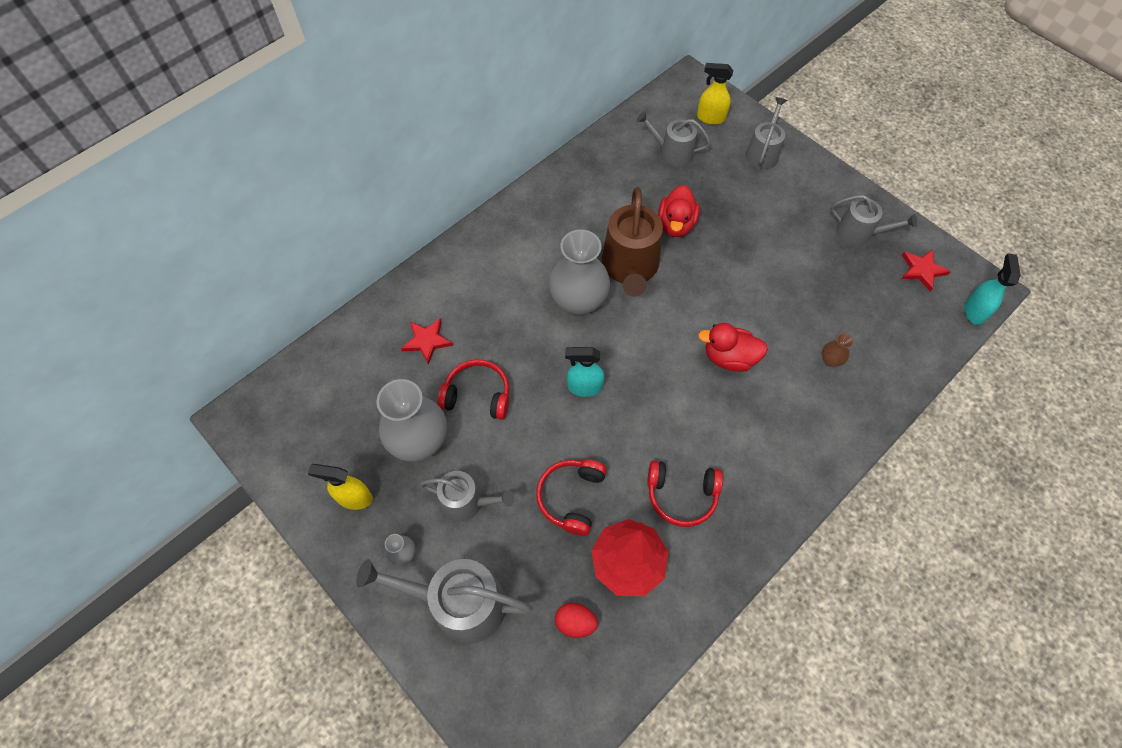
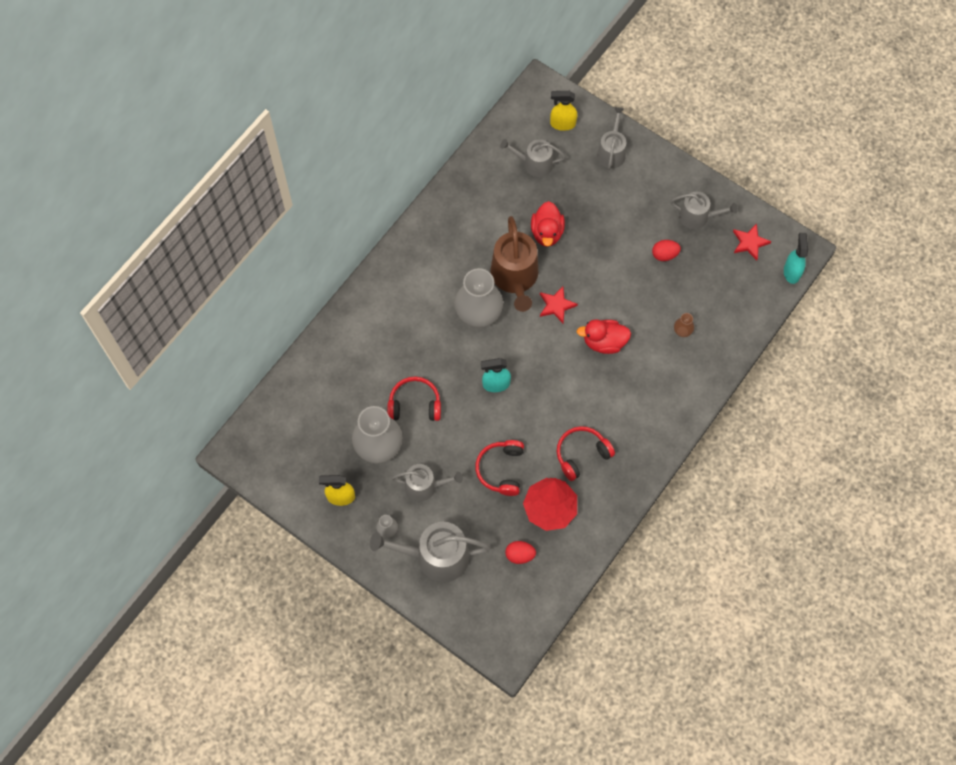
camera: 10 degrees left, 5 degrees up
(427, 341) = (365, 367): red star -> red star (556, 305)
(681, 495) = (581, 454): red headphones -> red headphones turned 150 degrees clockwise
(815, 268) = (664, 255): none -> red egg

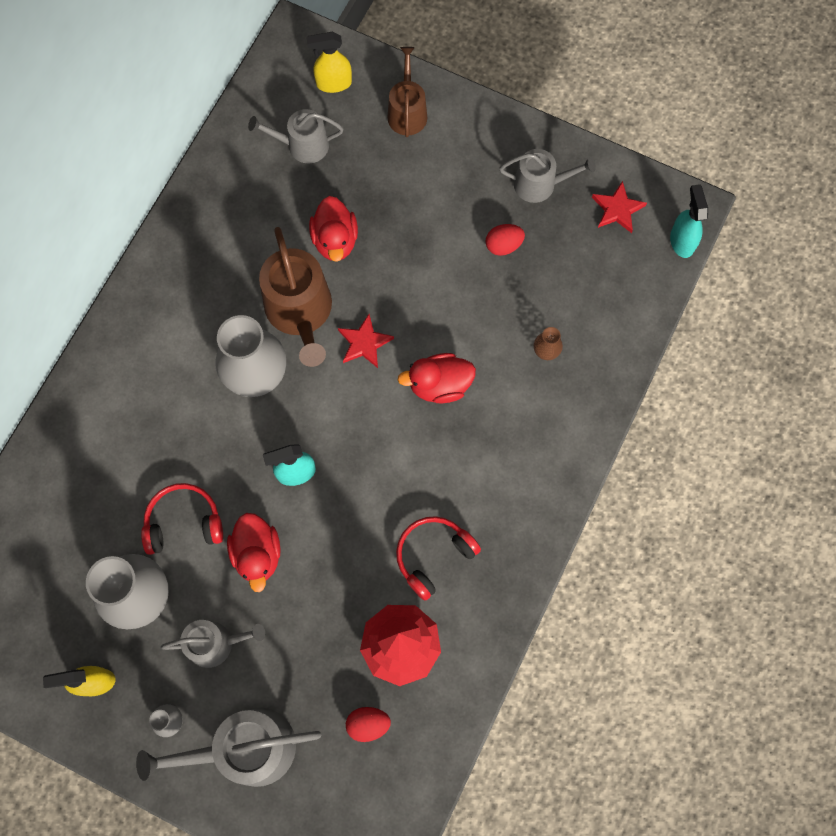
camera: 10 degrees left, 5 degrees up
(461, 433) = (257, 554): none -> red duck
(501, 470) = (322, 599): red headphones -> none
(611, 152) = (407, 112): grey watering can -> brown watering can

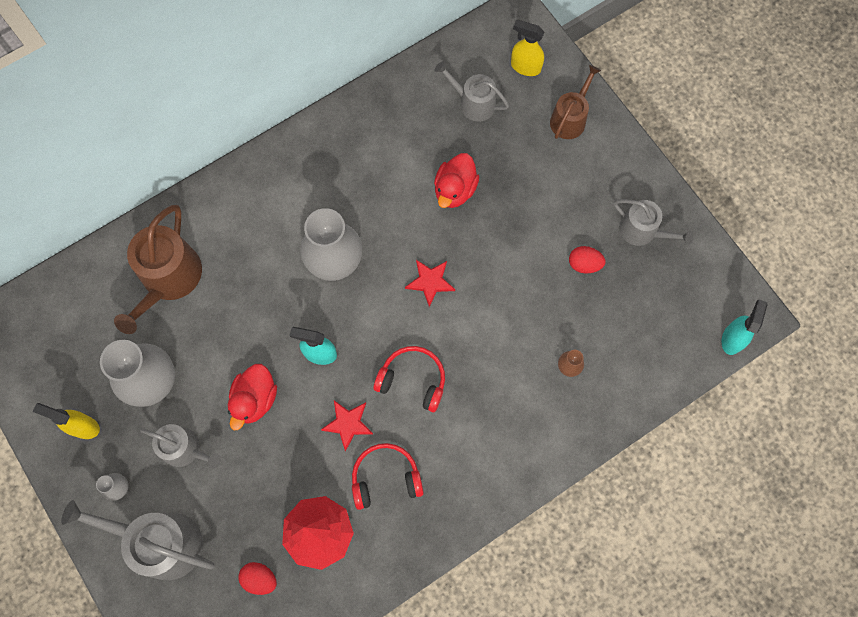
camera: 30 degrees right, 0 degrees up
(184, 523) = (215, 344): red headphones -> red headphones (413, 380)
(300, 312) = (395, 232): brown watering can -> brown watering can (168, 279)
(439, 385) = (469, 347): red duck -> none
(617, 209) = (694, 284): red star -> red star (348, 424)

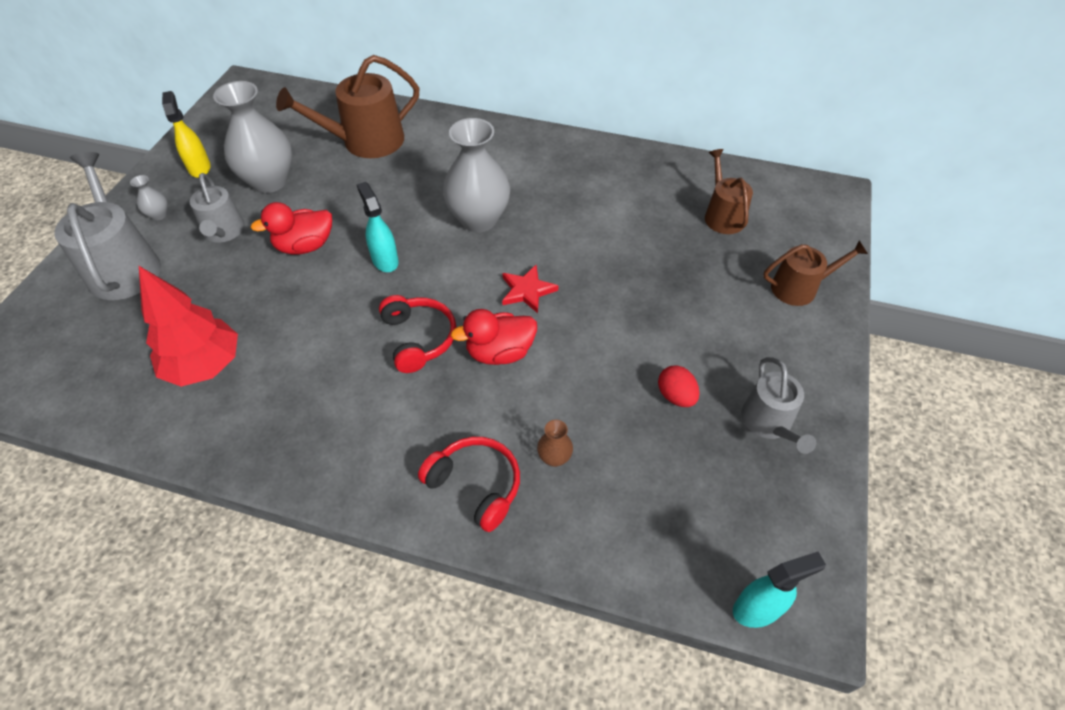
camera: 50 degrees right, 20 degrees down
(260, 578) = (128, 351): red egg -> none
(348, 424) = (333, 319): red star -> none
(385, 478) = (300, 380): red headphones -> red headphones (475, 485)
(455, 190) = (631, 253): red duck -> red duck (500, 352)
(473, 103) = (722, 215): grey watering can -> brown watering can
(525, 67) = (800, 227): yellow spray bottle -> none

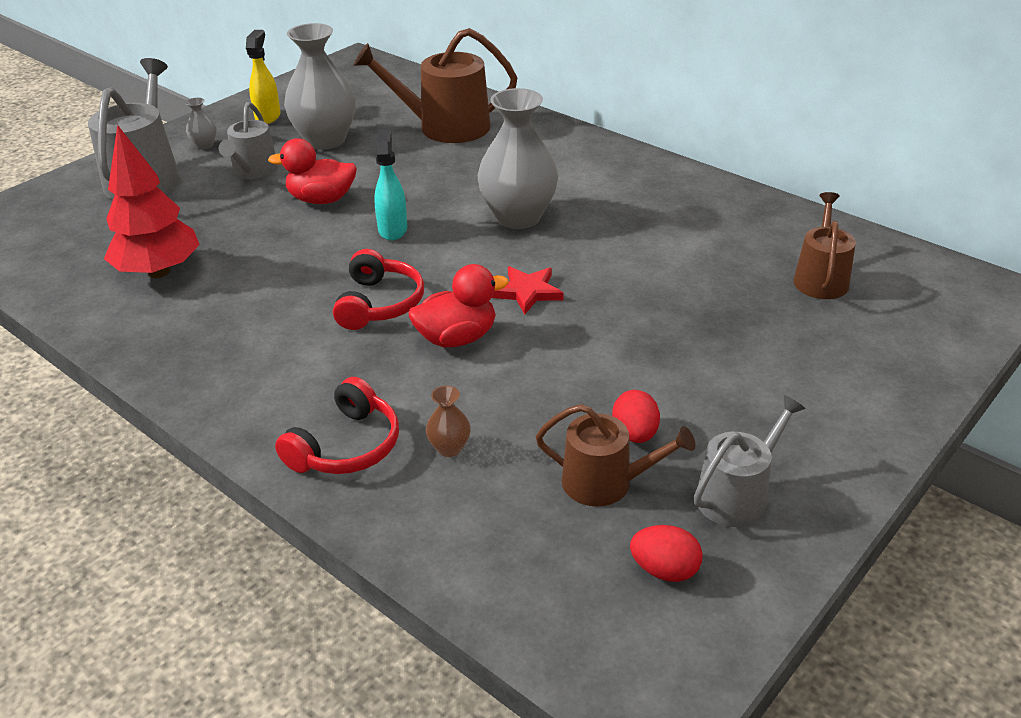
camera: 25 degrees right, 15 degrees down
(475, 485) = (346, 446): red headphones -> red headphones turned 60 degrees clockwise
(500, 352) = (457, 338): red duck -> red duck turned 150 degrees clockwise
(757, 609) = (590, 671): turquoise spray bottle -> none
(758, 505) = (664, 570): none -> red egg
(769, 423) = (737, 495): grey watering can -> grey watering can turned 150 degrees counterclockwise
(799, 288) = (877, 373): brown watering can -> brown watering can (606, 483)

